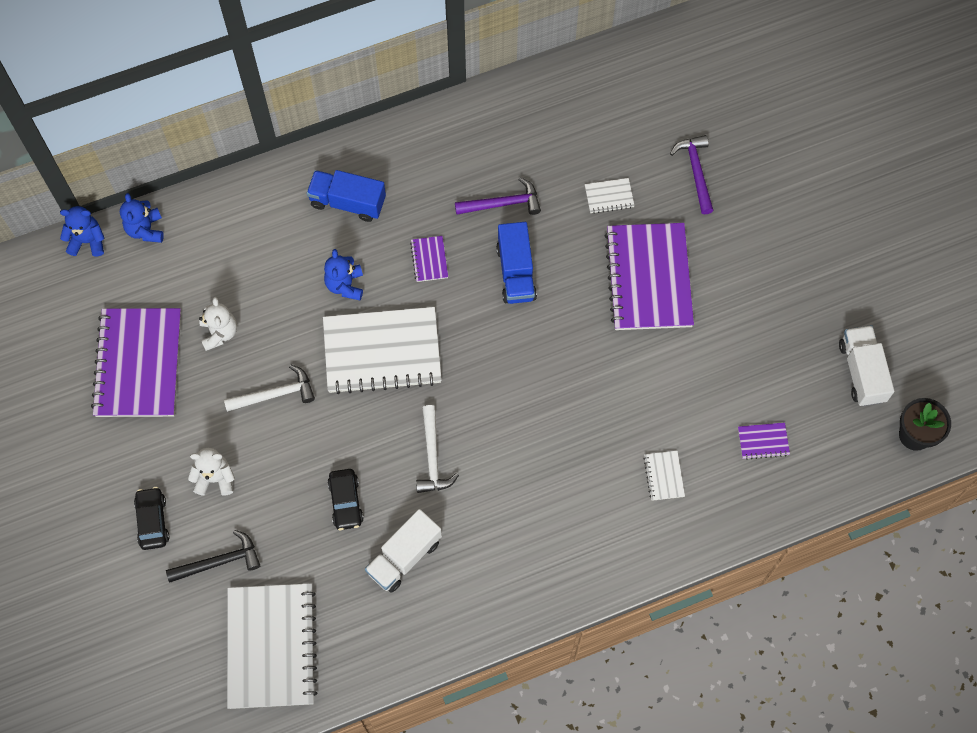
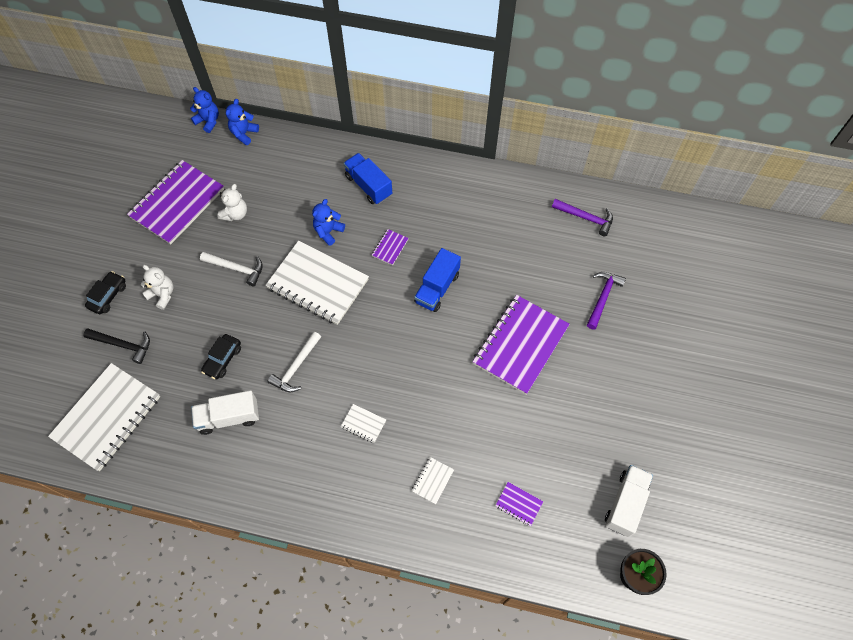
camera: 35 degrees right, 5 degrees down
(503, 203) = (461, 242): purple hammer -> purple hammer (586, 218)
(609, 196) = (532, 278): white notebook -> white notebook (363, 424)

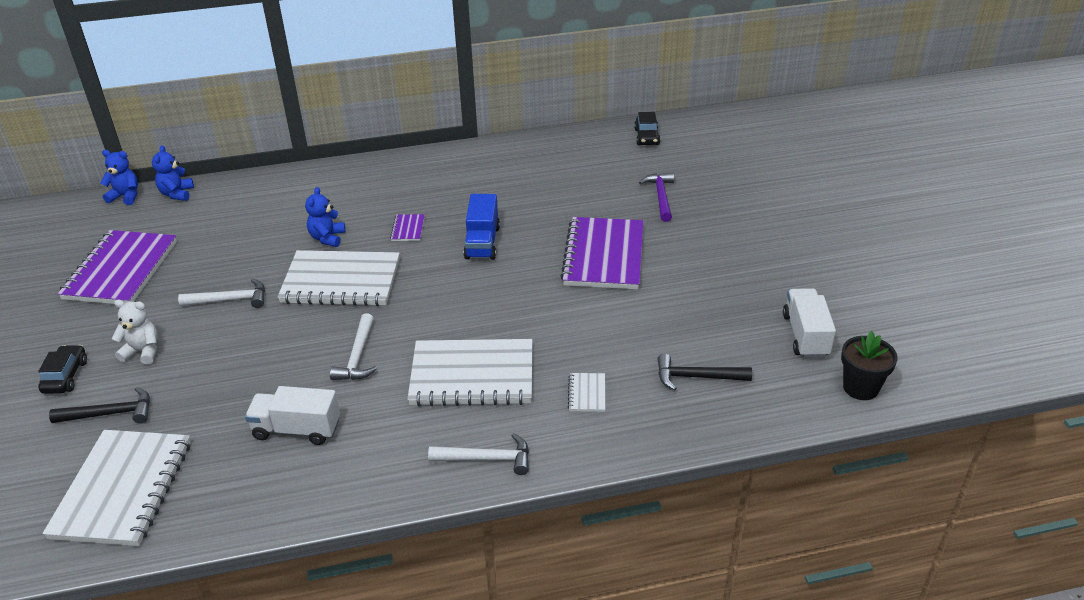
camera: 25 degrees left, 25 degrees down
(223, 359) = (258, 381): black car -> black car (646, 137)
(229, 417) = (297, 429): white truck -> white truck turned 45 degrees clockwise
(235, 214) = (202, 257): white teddy bear -> none
(336, 506) = (487, 459): none -> white hammer
(363, 424) = (472, 375): white notebook -> white notebook, size x2.42
(368, 186) = (352, 191): blue truck -> none
(518, 504) = (696, 377): purple notebook -> black hammer
(586, 218) = (601, 149): purple hammer -> none

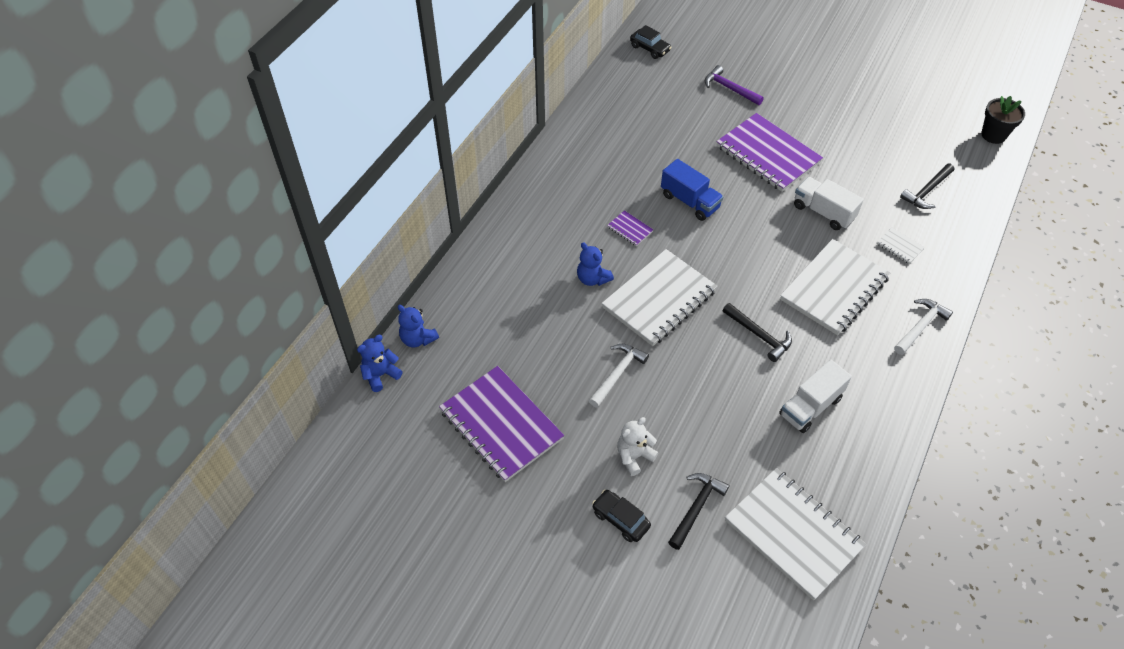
camera: 50 degrees left, 15 degrees up
(358, 356) = (759, 335): white hammer -> black hammer
(805, 335) = (931, 124): white truck -> white truck (823, 212)

